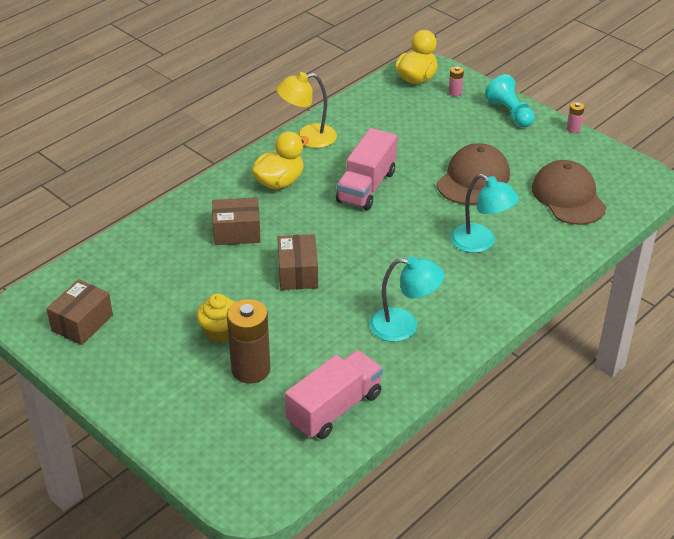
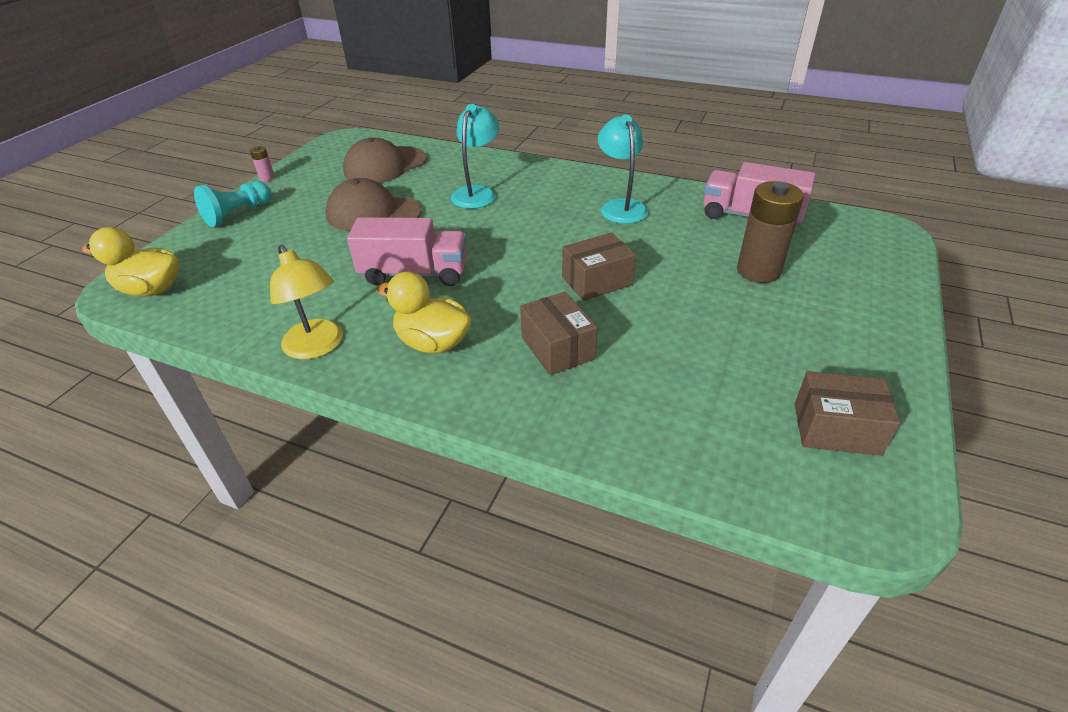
camera: 110 degrees left, 0 degrees up
(220, 332) = (731, 306): yellow cupcake -> none
(455, 92) = (191, 255): pink battery -> none

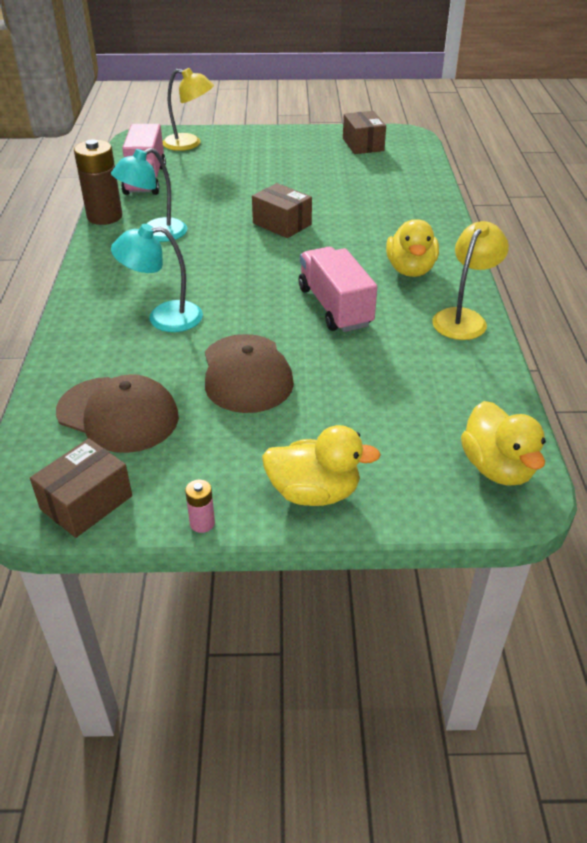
camera: 115 degrees left, 0 degrees up
(238, 214) = (314, 492): turquoise pawn -> yellow duck
(557, 348) = (371, 223): brown box -> brown box (86, 502)
(758, 271) = (226, 171): brown battery -> brown battery (104, 216)
(858, 259) = (189, 144): none -> yellow lamp

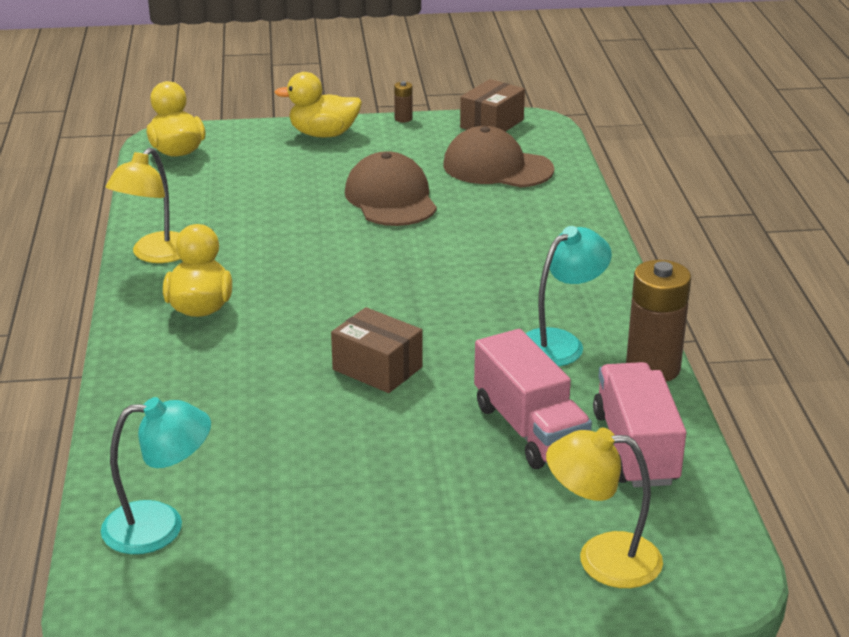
camera: 175 degrees right, 10 degrees down
(163, 317) = (494, 241): turquoise lamp -> turquoise lamp (160, 526)
(202, 523) = (403, 119): pink battery -> brown battery
(335, 307) = (302, 260): pink truck -> pink truck (529, 429)
(363, 144) = (225, 578): brown box -> none

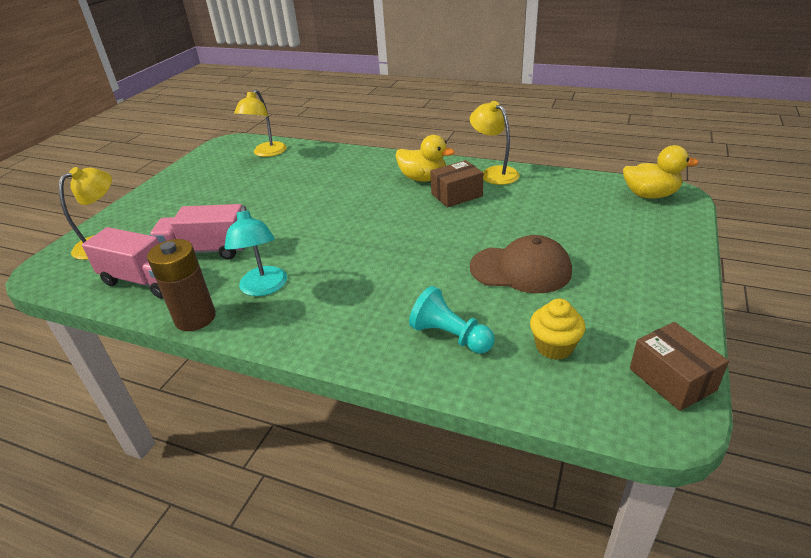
camera: 120 degrees right, 5 degrees up
(160, 526) = (266, 153): turquoise lamp -> yellow lamp
(323, 134) = (667, 262): yellow duck -> none
(377, 368) = (312, 218): brown box -> brown box (456, 195)
(403, 119) = (698, 317): brown battery -> none
(497, 167) = (554, 347): brown cap -> yellow cupcake
(529, 213) = (450, 336): none -> turquoise pawn

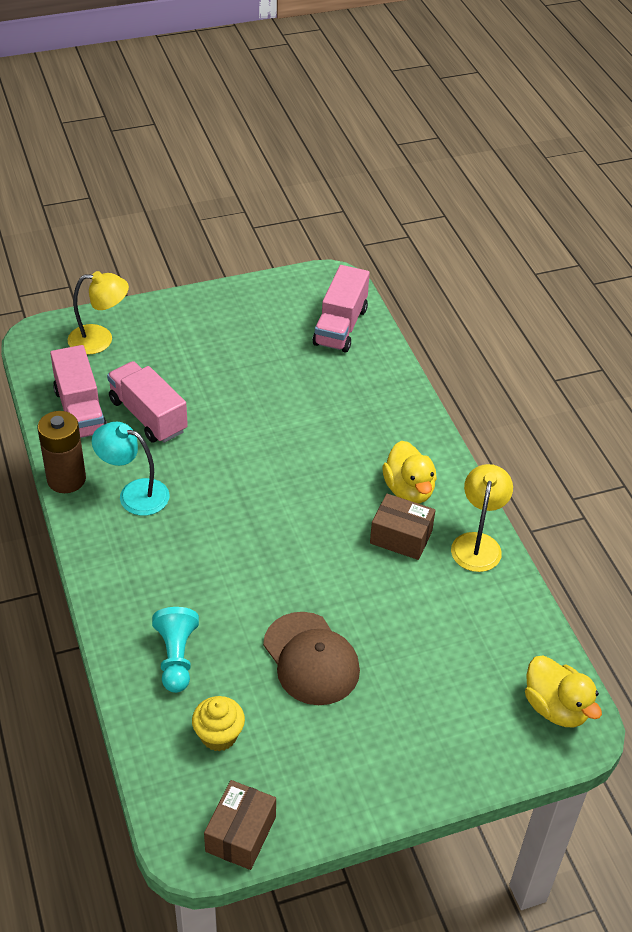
camera: 45 degrees right, 10 degrees up
(264, 288) = (134, 494): turquoise lamp -> turquoise lamp turned 75 degrees clockwise
(266, 153) = (340, 326): yellow lamp -> pink truck

